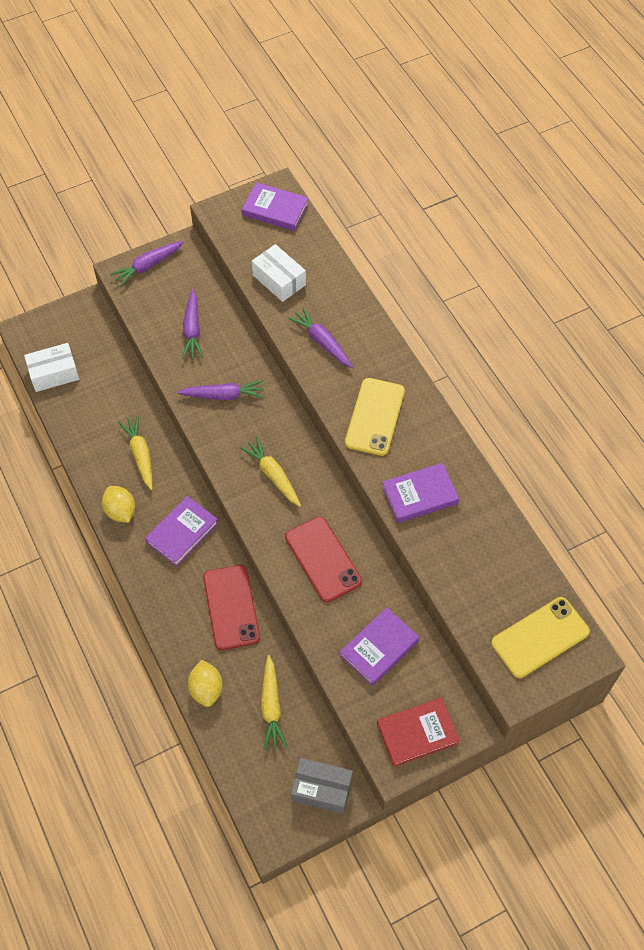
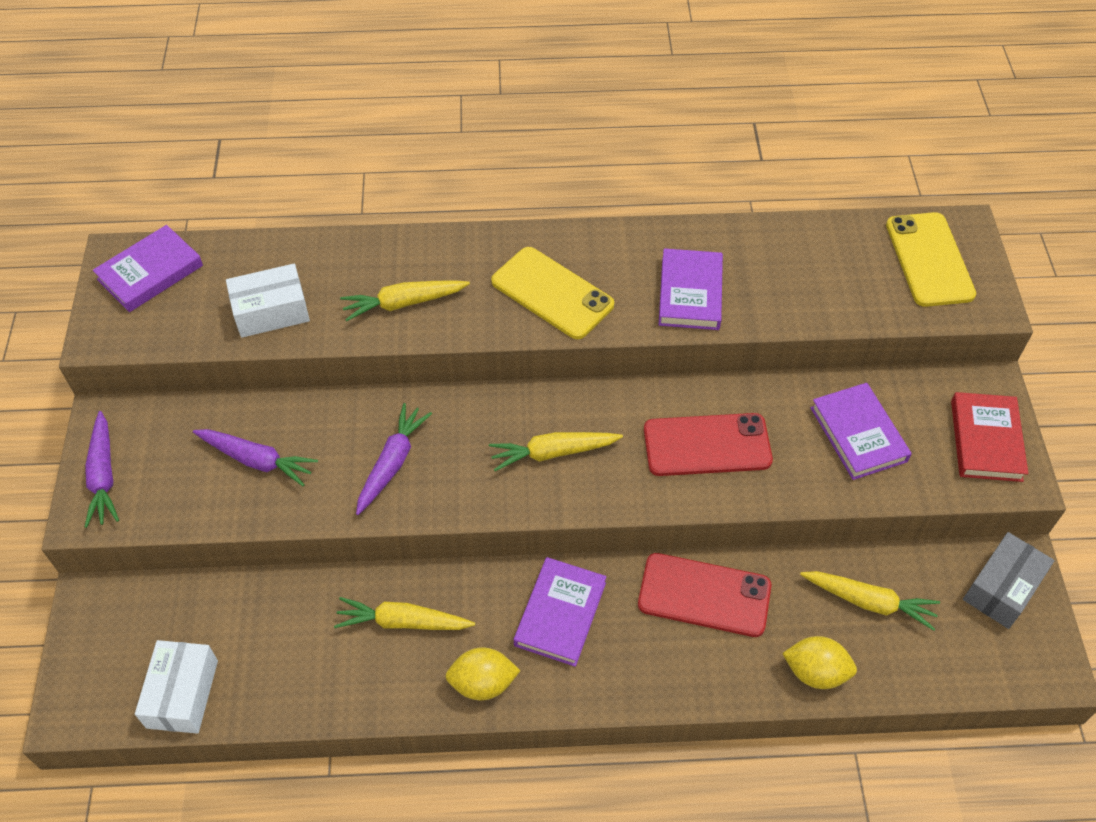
camera: 65 degrees left, 5 degrees down
(182, 533) = (560, 614): purple book -> purple book turned 45 degrees clockwise
(322, 342) = (404, 303): purple carrot -> yellow carrot

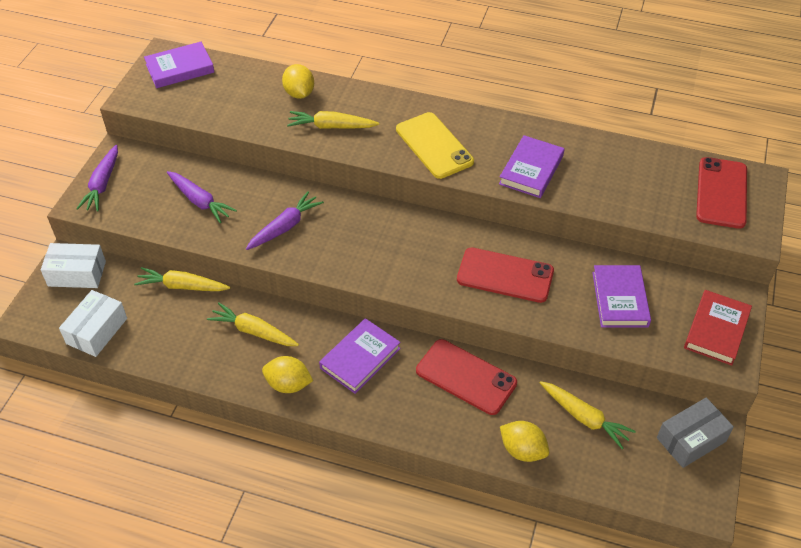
camera: 20 degrees right, 5 degrees down
(271, 312) = (244, 110): white box -> white box (77, 274)
(337, 266) = (299, 93): none -> yellow lemon
(553, 453) = (395, 250): yellow carrot -> yellow carrot (182, 286)
(929, 259) = (721, 193): yellow phone -> red phone

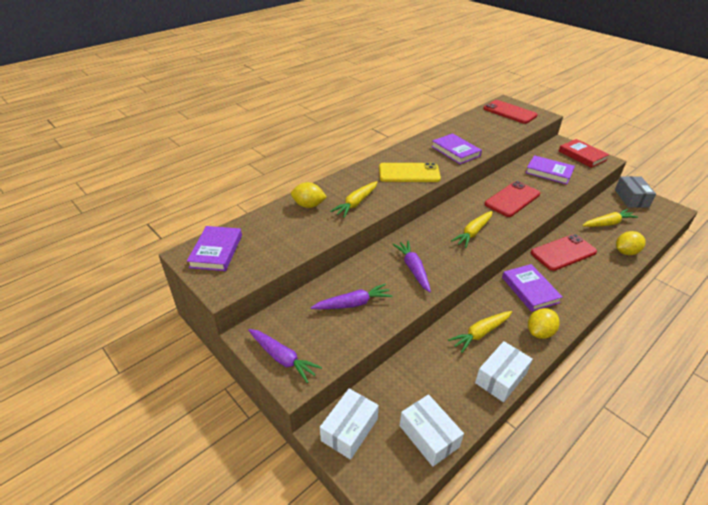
camera: 60 degrees left, 10 degrees down
(182, 286) = (411, 359): yellow carrot -> yellow carrot (473, 233)
(198, 366) = (501, 378): none -> white box

